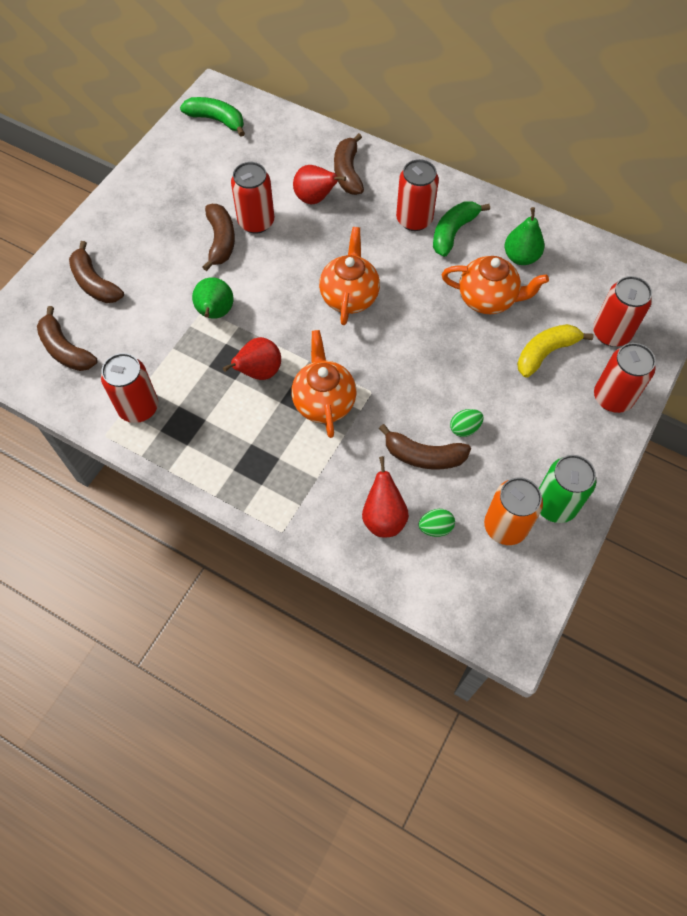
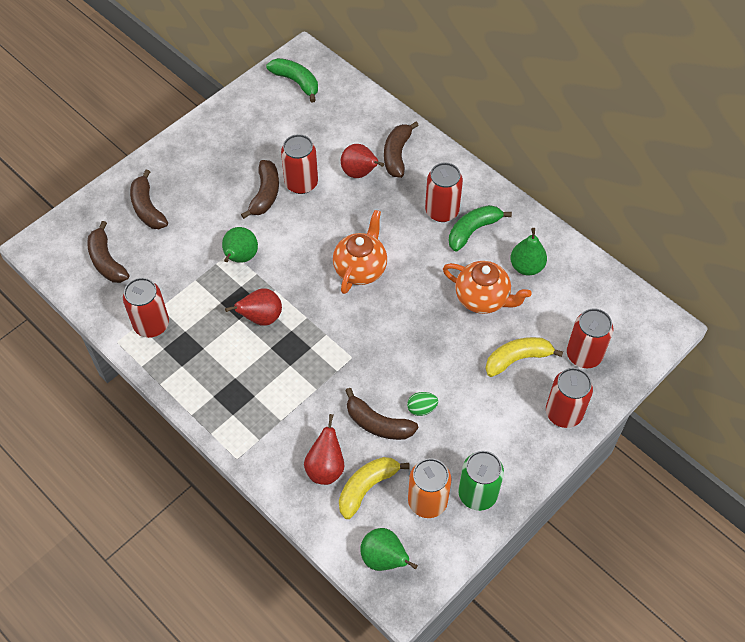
camera: 15 degrees right, 5 degrees down
(324, 402) = (308, 356): orange teapot -> none
(435, 528) = (367, 487): green egg -> yellow banana
(481, 601) = (384, 559): none -> green pear

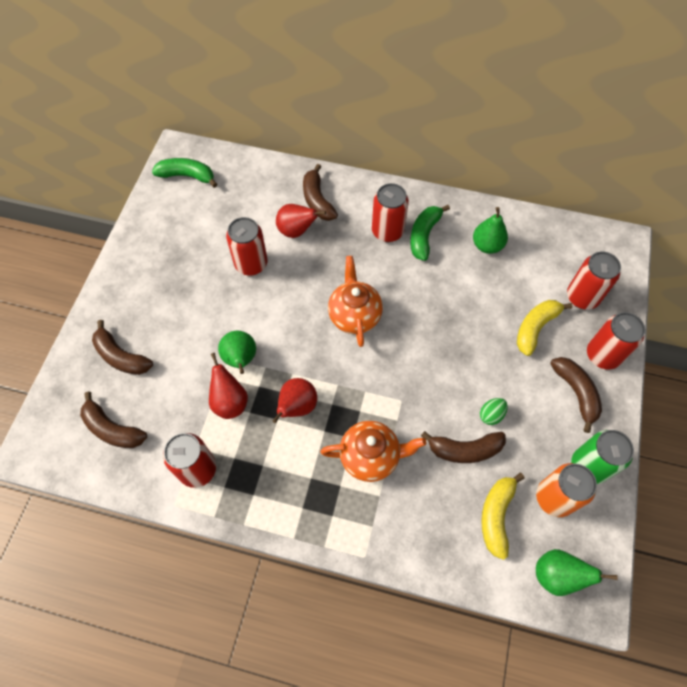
camera: 30 degrees left, 5 degrees up
(265, 194) = (225, 289): brown banana -> brown banana (576, 393)
(325, 468) = (449, 518): red pear -> red pear (230, 402)
(483, 298) = (472, 290): orange teapot -> orange teapot (370, 457)

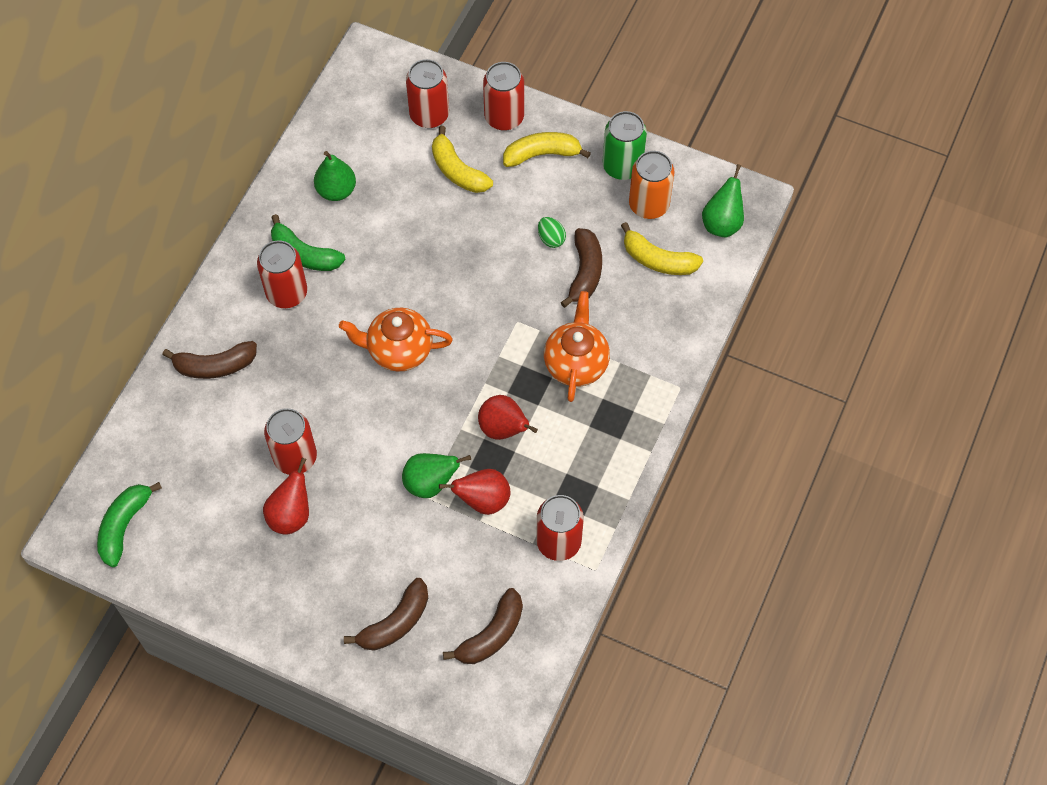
camera: 80 degrees left, 0 degrees up
(296, 231) = (258, 397): red pear -> red pear (291, 515)
(576, 393) = (542, 154): brown banana -> yellow banana

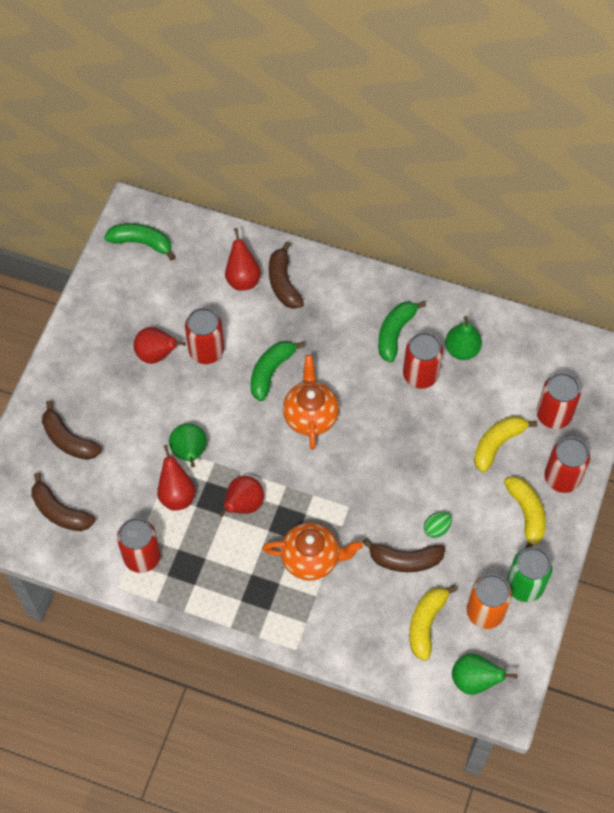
camera: 85 degrees right, 0 degrees up
(200, 410) = (242, 278): none -> red pear
(287, 293) = (356, 325): red can -> red can (420, 375)
(334, 388) = (271, 371): none -> green banana

